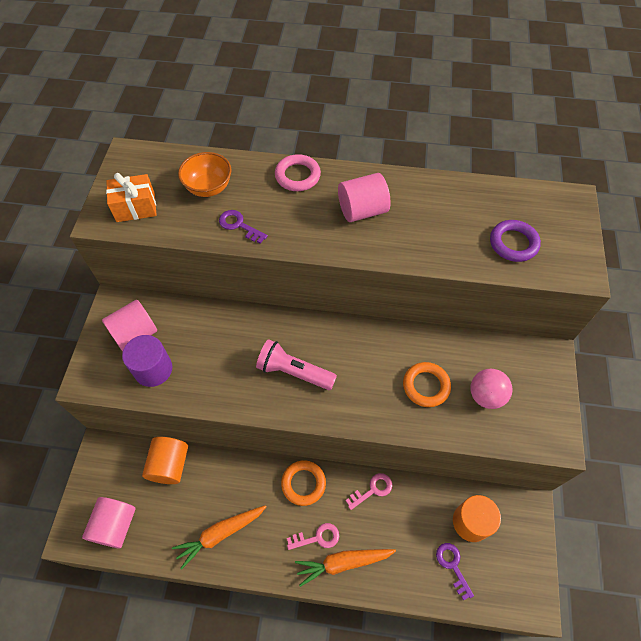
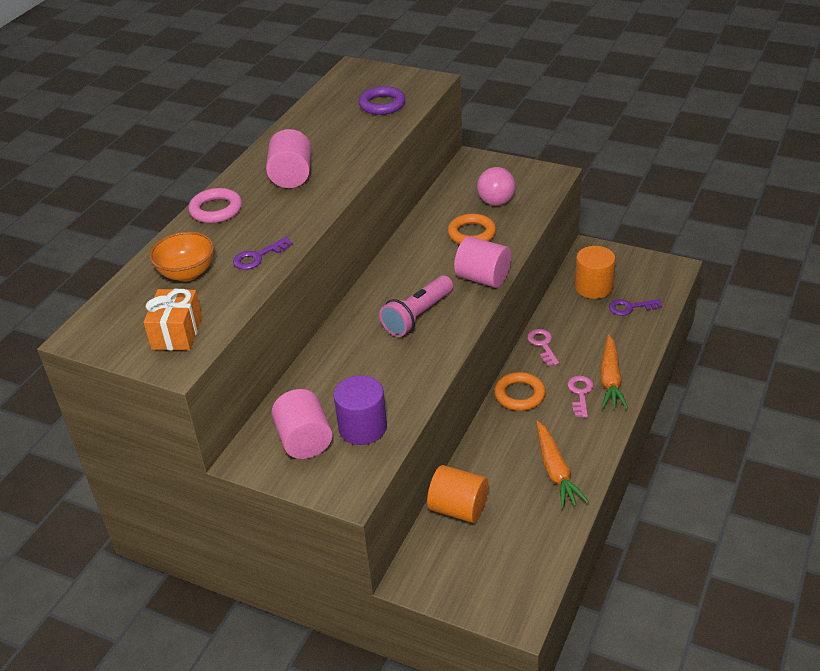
camera: 70 degrees left, 20 degrees down
(115, 525) = (518, 569): pink cylinder -> pink cylinder (483, 278)

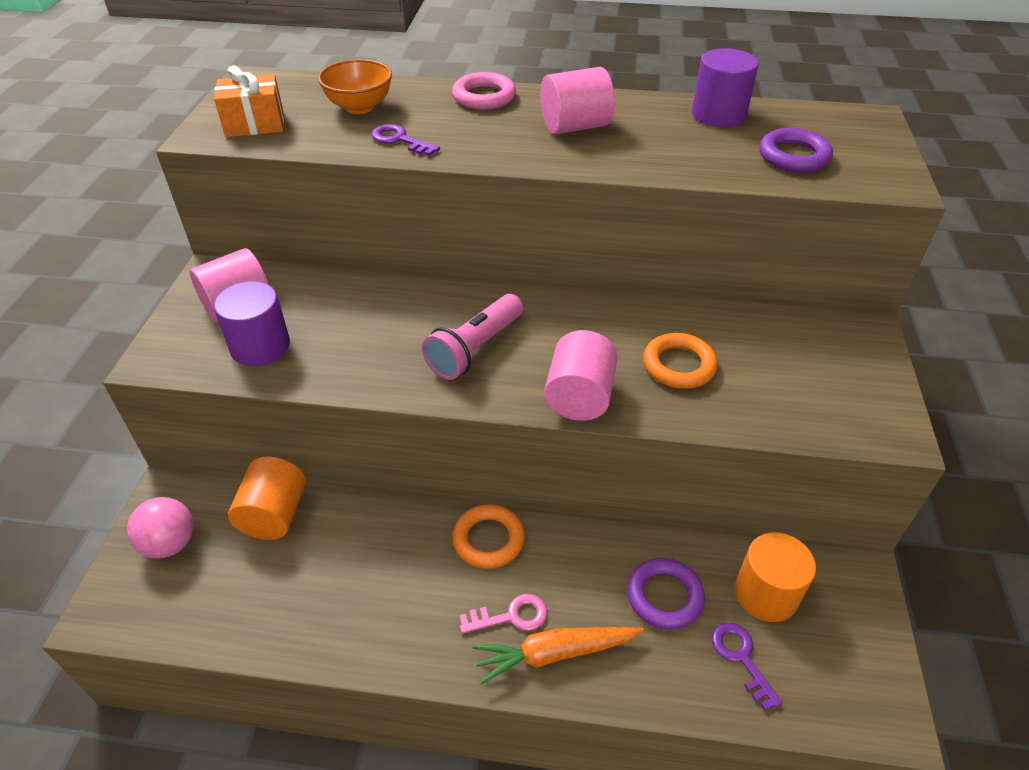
camera: 70 degrees right, 5 degrees up
(314, 118) = (718, 115): none -> purple cylinder
(417, 316) = (475, 349): pink flashlight -> pink flashlight turned 75 degrees counterclockwise
(496, 202) = (772, 377): pink ball -> pink ball (170, 544)
(543, 345) = (600, 548): pink key -> none
(555, 471) = (348, 611): orange carrot -> none
(584, 326) = (664, 596): none -> purple ring

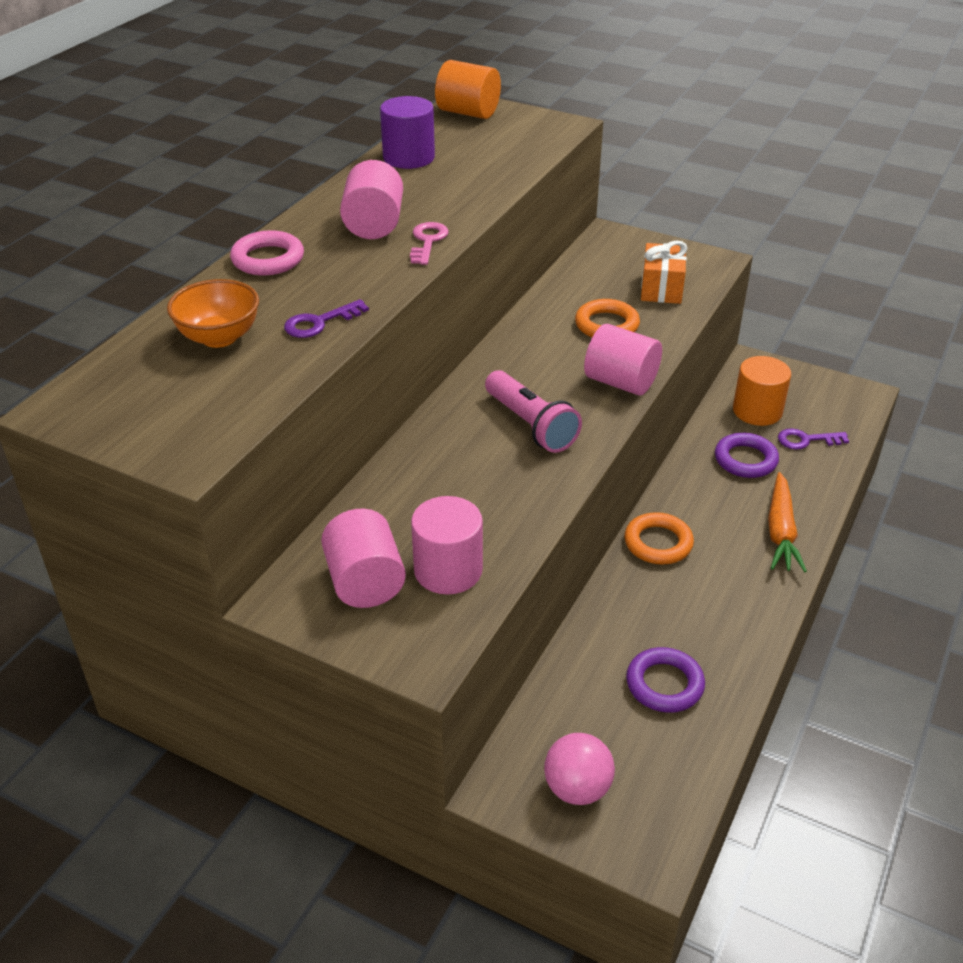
camera: 70 degrees left, 5 degrees down
(255, 124) = (195, 415): orange gift -> orange gift (661, 289)
(260, 346) = (448, 570): purple cylinder -> pink cylinder
(274, 515) = (570, 693): orange cylinder -> orange cylinder (468, 113)
(511, 616) = (740, 548): pink key -> pink key (428, 241)
(793, 156) = (500, 148): purple ring -> purple ring (664, 684)

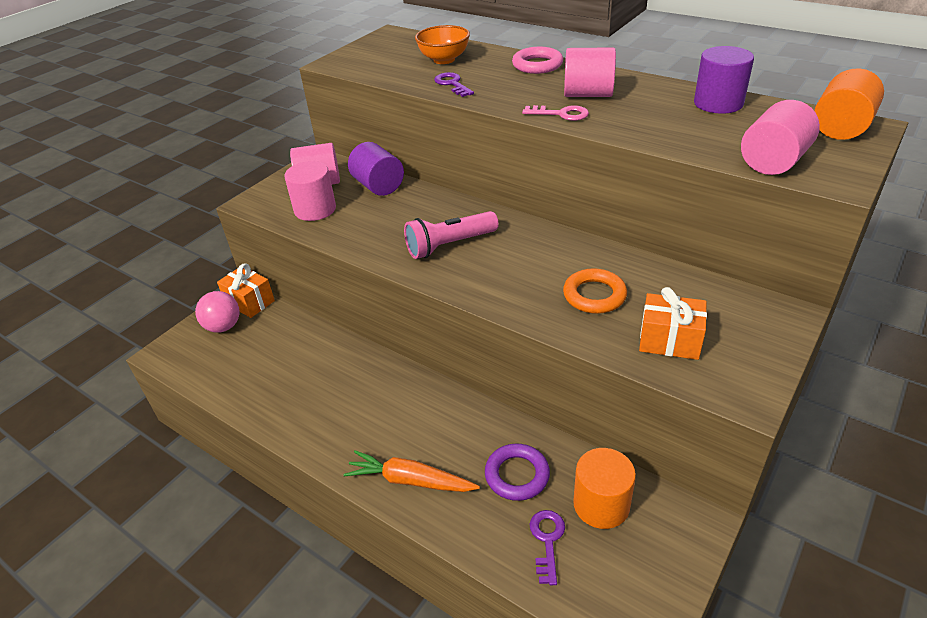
camera: 100 degrees right, 0 degrees up
(379, 510) = (378, 186): none -> purple cylinder
(512, 769) = (250, 302): none -> orange gift
(621, 382) = (500, 295): pink cylinder -> pink cylinder (773, 162)
(658, 543) = (415, 391): orange ring -> none
(664, 684) = (278, 375): purple ring -> none

